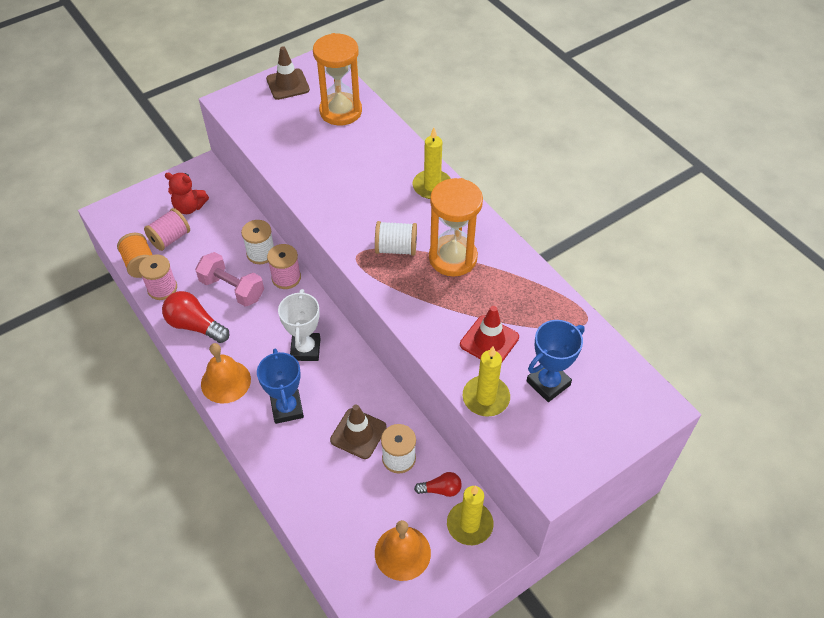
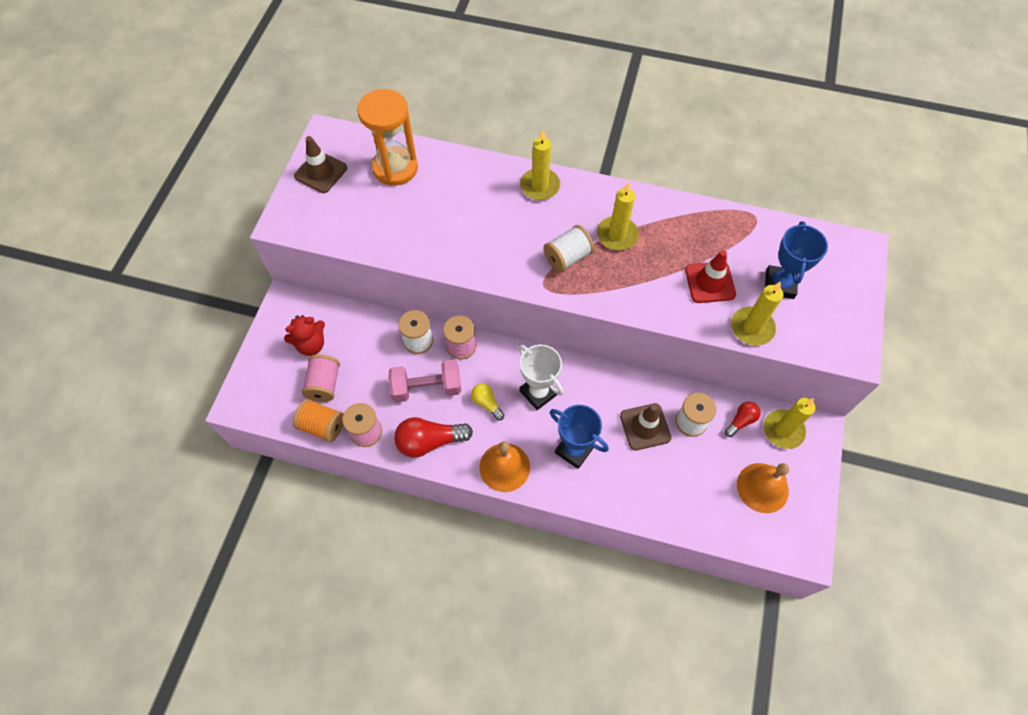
camera: 40 degrees left, 10 degrees up
(261, 329) = (487, 403): none -> yellow light bulb
(453, 258) = (617, 235): orange hourglass -> yellow candle

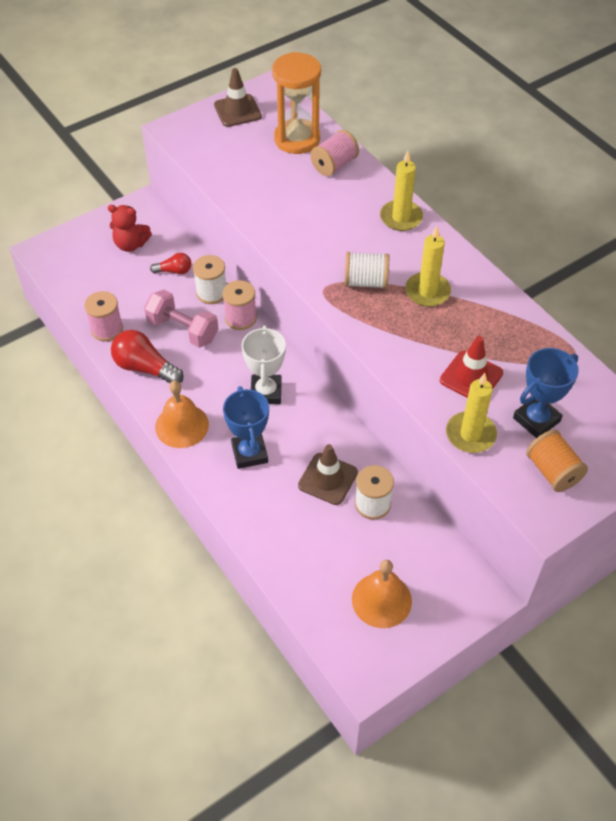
camera: 40 degrees right, 10 degrees down
(322, 426) = (81, 304): orange spool -> orange spool (552, 471)
(324, 384) = (112, 277): pink spool -> pink spool (334, 165)
(487, 403) = (217, 372): yellow light bulb -> none
(741, 421) = (419, 536): red light bulb -> red light bulb (174, 271)
(783, 430) = (452, 571): yellow candle -> none

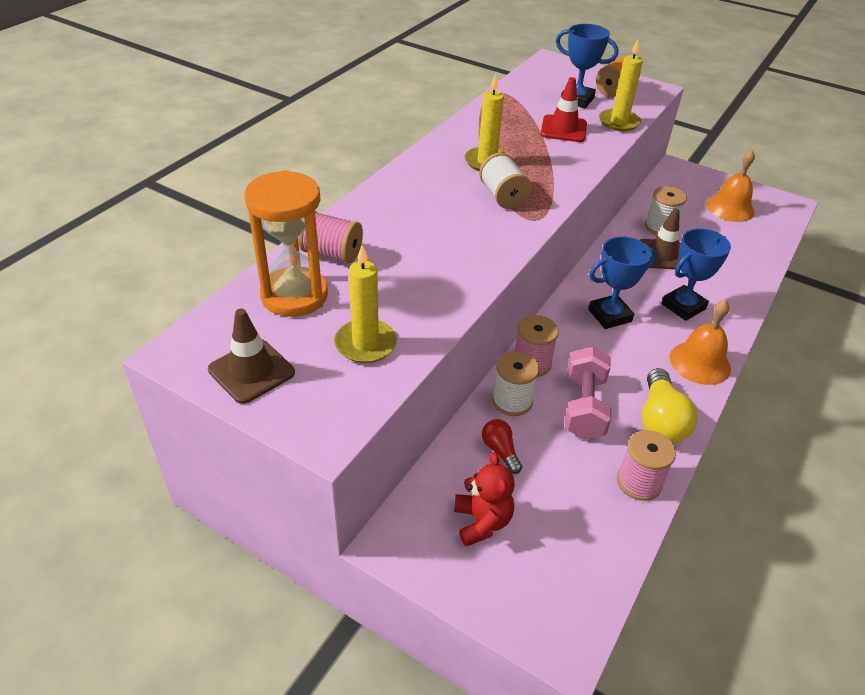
camera: 115 degrees left, 10 degrees down
(145, 368) = (660, 420): red light bulb -> yellow light bulb
(266, 392) = (609, 315): white trophy -> blue trophy
(401, 217) = (395, 192): yellow candle -> yellow candle (365, 344)

